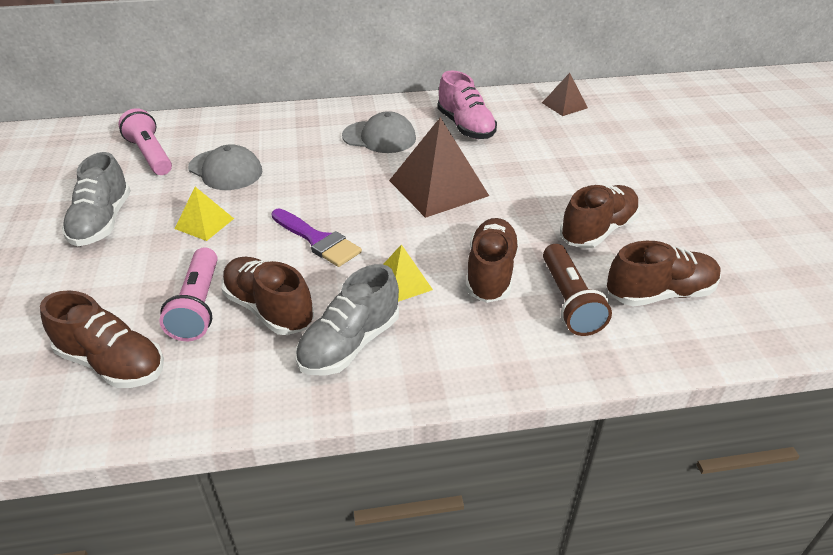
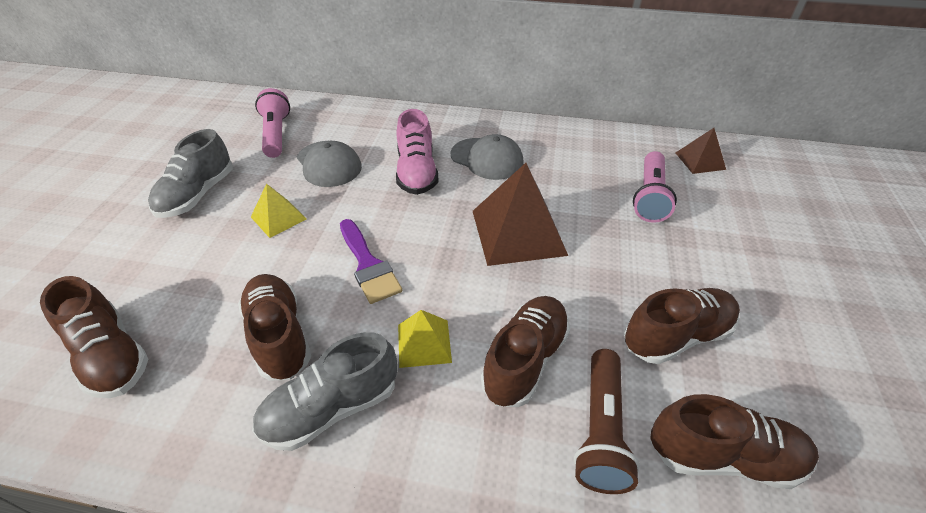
camera: 20 degrees right, 5 degrees up
(198, 306) = (220, 312): pink flashlight -> pink flashlight (650, 197)
(465, 127) = (580, 165): pink shoe -> pink shoe (416, 173)

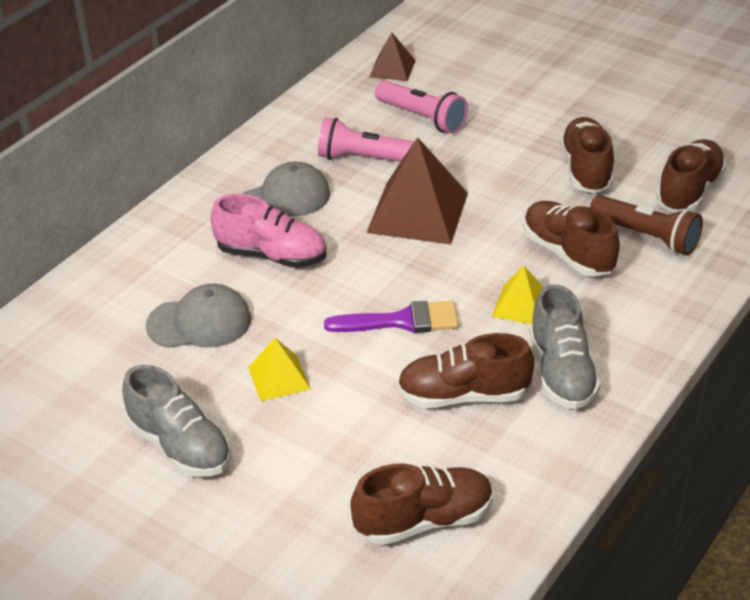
camera: 65 degrees left, 5 degrees down
(276, 134) = (90, 361): pink flashlight -> pink flashlight (366, 159)

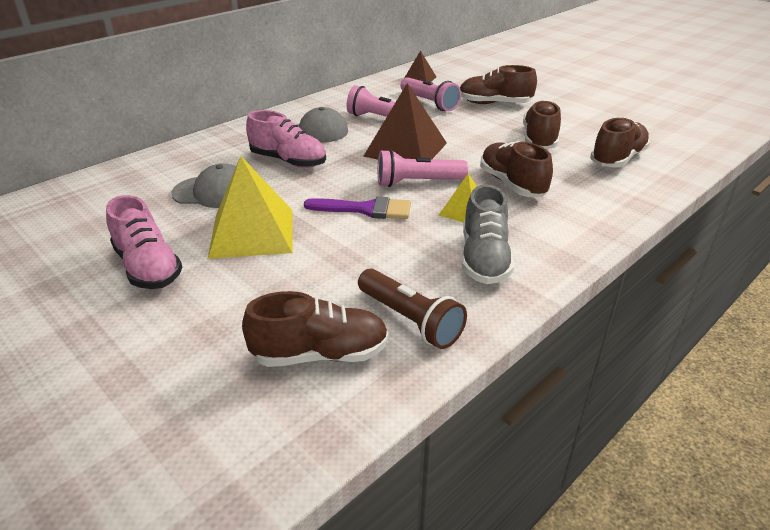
camera: 10 degrees right, 5 degrees down
(180, 446) = (148, 267): grey shoe -> pink shoe
(278, 378) = (252, 233): yellow pyramid -> yellow pyramid, size x1.89
(451, 268) = (417, 182): none -> pink flashlight
(463, 396) = (394, 264): brown shoe -> brown shoe (494, 104)
(646, 236) = (578, 181): brown flashlight -> brown flashlight (410, 320)

